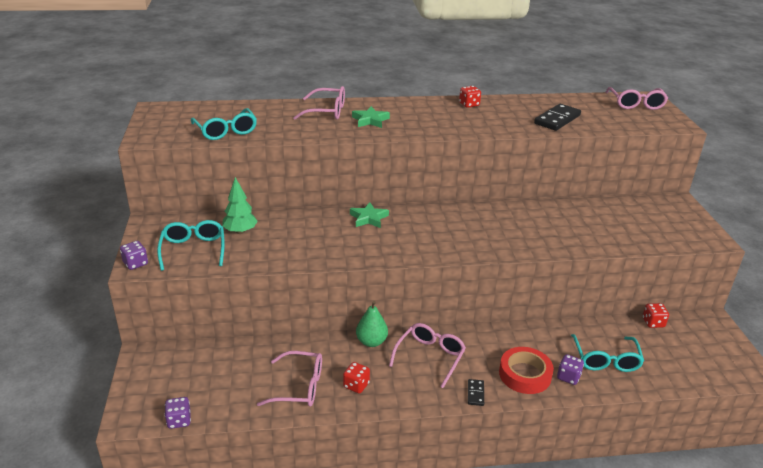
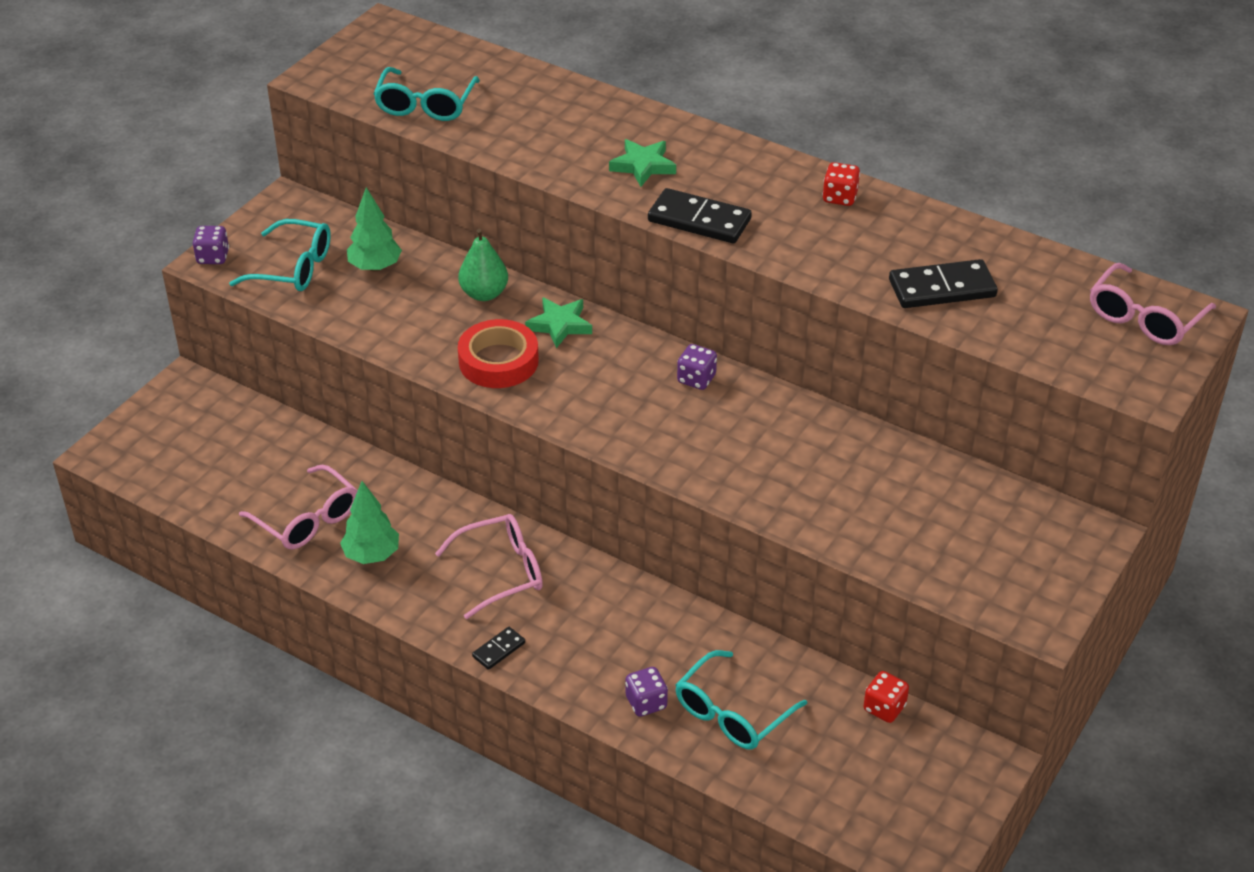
camera: 40 degrees right, 10 degrees up
(179, 420) = (147, 485): purple dice -> purple dice (696, 379)
(193, 249) = (294, 268): turquoise glasses -> turquoise glasses turned 75 degrees clockwise
(327, 111) = (603, 123): pink glasses -> none
(356, 385) = (371, 555): red dice -> green tree
(371, 342) = (454, 510): green pear -> green pear (484, 294)
(427, 130) = (699, 220): none -> black domino
(525, 374) = (593, 665): red tape -> red tape (498, 361)

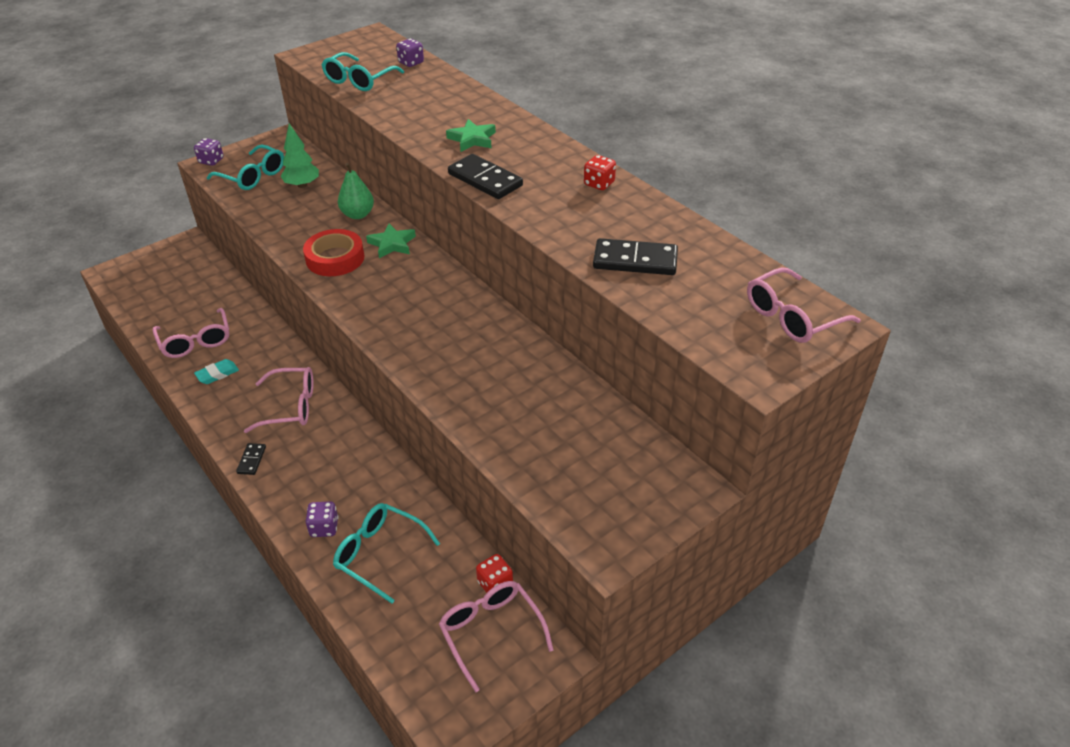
camera: 20 degrees right, 0 degrees up
(371, 555) = (217, 374): green tree -> turquoise eraser
(499, 650) = (251, 460): black domino -> black domino turned 60 degrees counterclockwise
(696, 379) = (459, 299): purple dice -> purple dice (411, 63)
(731, 713) = (379, 554): turquoise glasses -> turquoise glasses turned 60 degrees clockwise
(910, 758) = (491, 632): none -> pink glasses

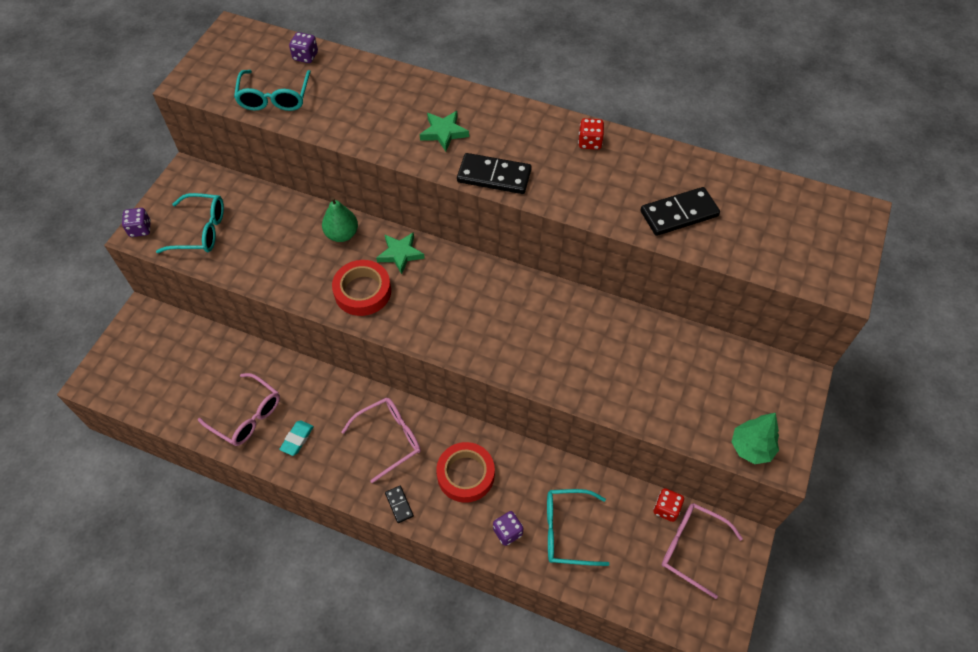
camera: 30 degrees left, 15 degrees up
(302, 185) = (260, 222): green tree -> green tree (751, 448)
(329, 463) = (465, 474): none -> red tape
(791, 317) = (824, 220): pink glasses -> none

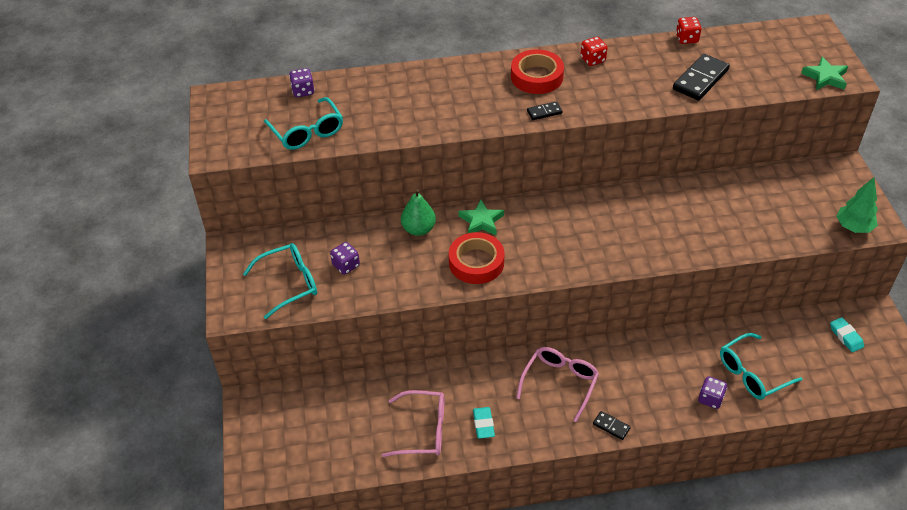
camera: 30 degrees left, 10 degrees down
(140, 229) = (230, 308): purple dice -> purple dice (346, 265)
(444, 132) = (475, 99): green star -> green star (825, 77)
(465, 474) = (643, 376): red tape -> red tape (537, 77)
(494, 176) = (544, 112): black domino -> black domino, size x0.51
(666, 509) = (807, 320): red dice -> red dice (686, 39)
(691, 548) = (846, 336): pink glasses -> turquoise eraser

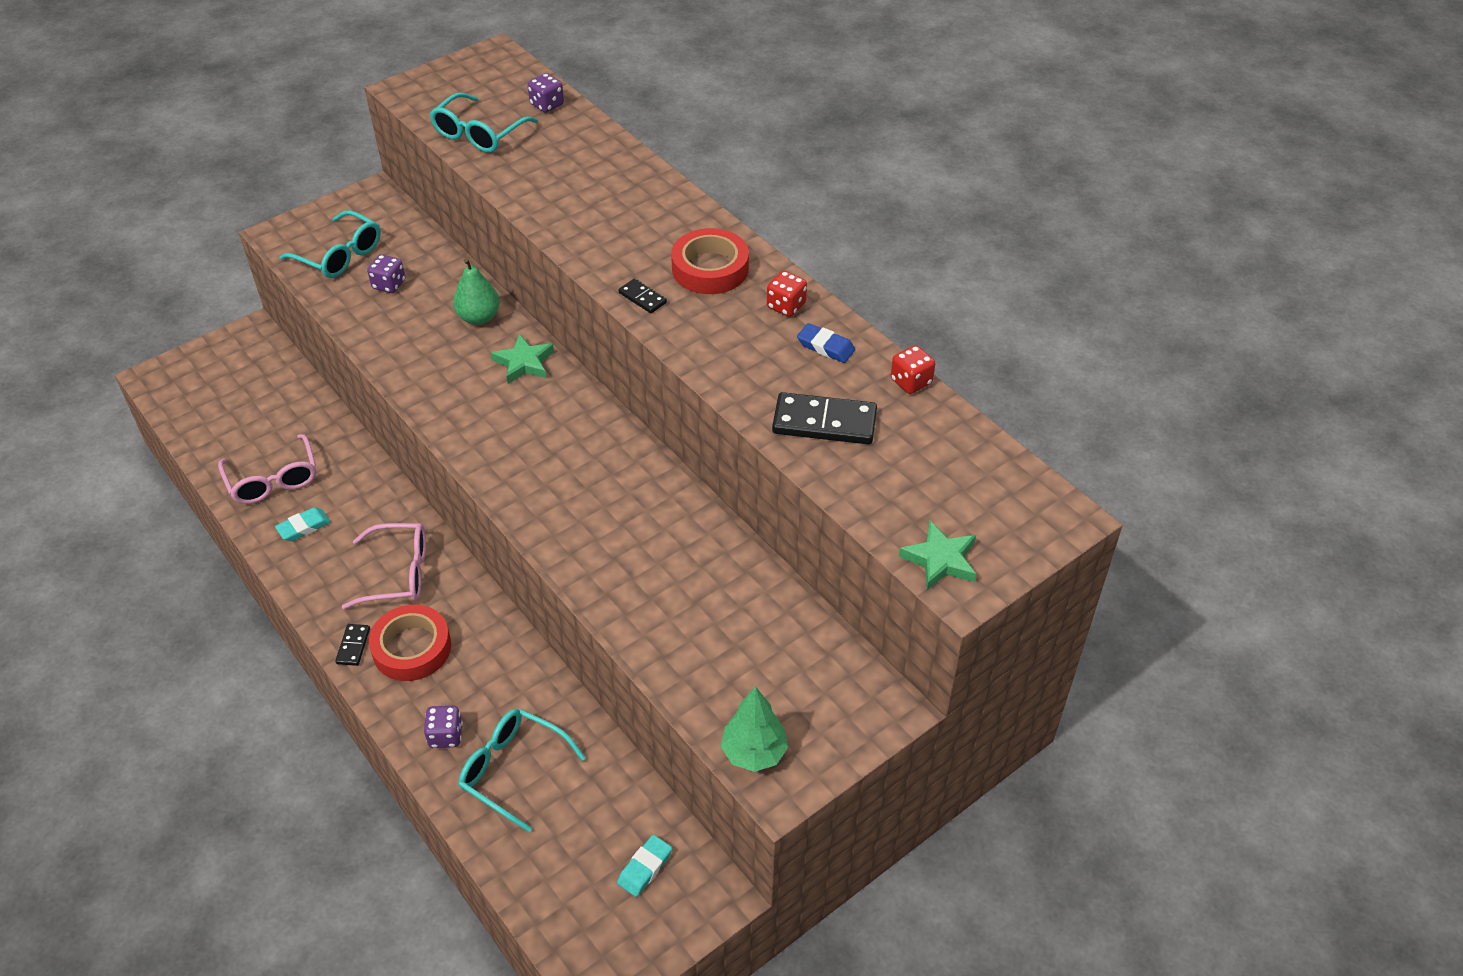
camera: 60 degrees right, 0 degrees up
(476, 262) = (452, 383): red tape -> red tape (412, 648)
(638, 57) = (826, 347): none -> blue eraser

